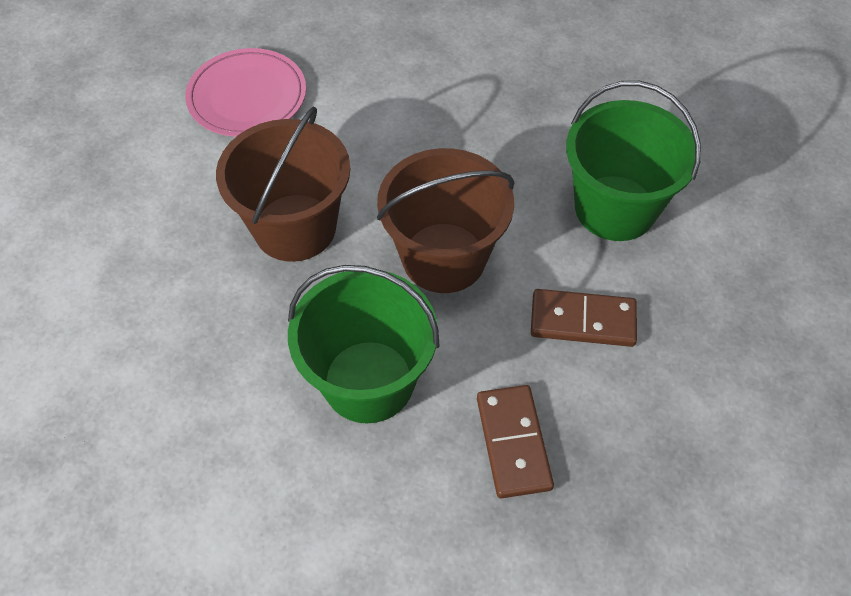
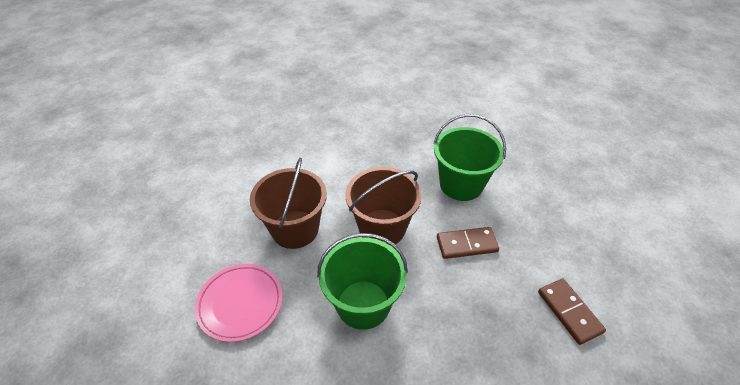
camera: 15 degrees left, 10 degrees down
(247, 97) = (248, 166): pink plate -> pink plate (240, 303)
(513, 443) = (454, 319): brown domino -> brown domino (569, 312)

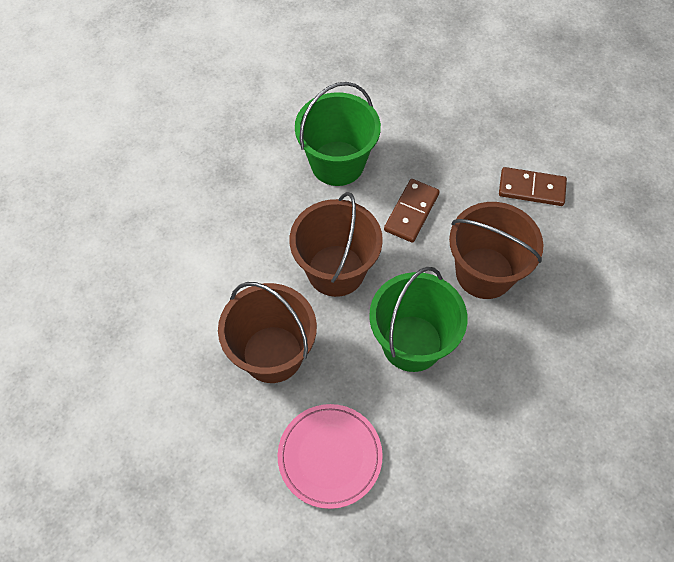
camera: 55 degrees left, 15 degrees up
(462, 320) = (484, 273): none -> brown bucket

